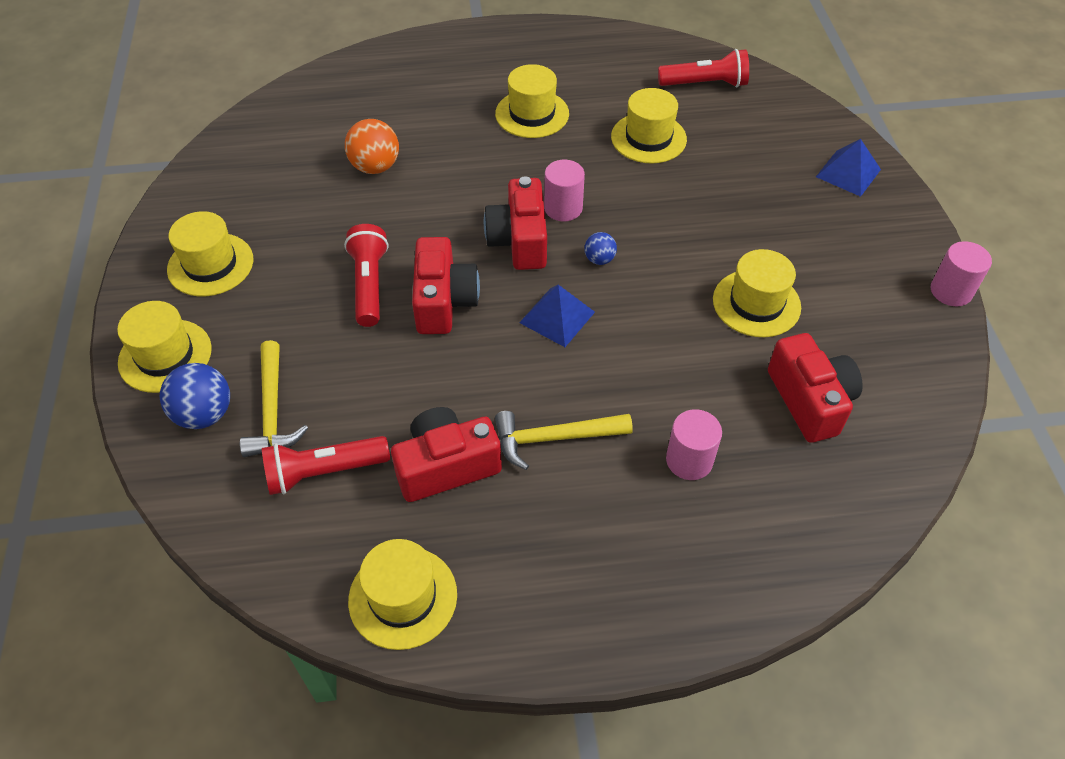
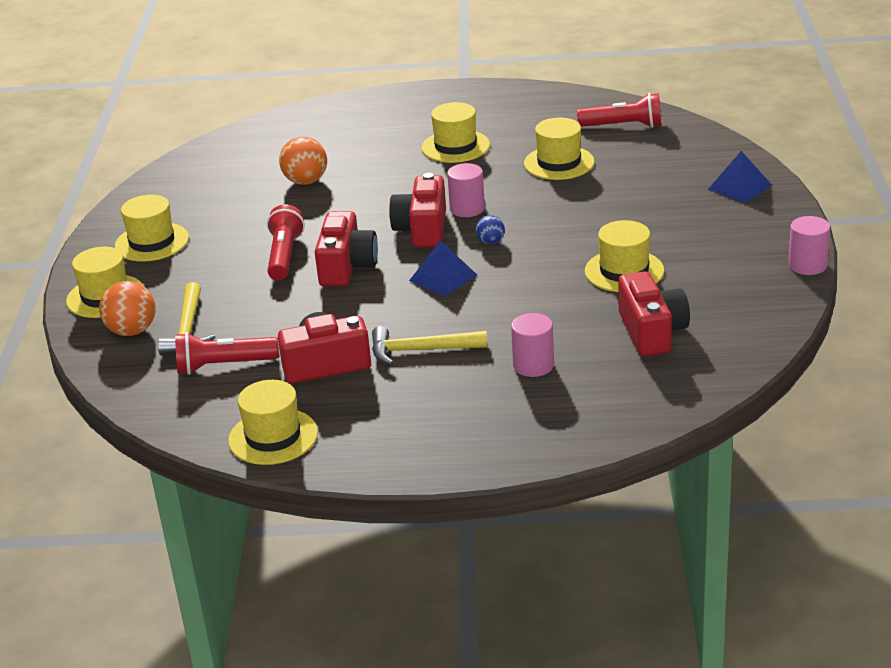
camera: 10 degrees right, 20 degrees down
(204, 414) = (132, 331): blue ball -> orange ball

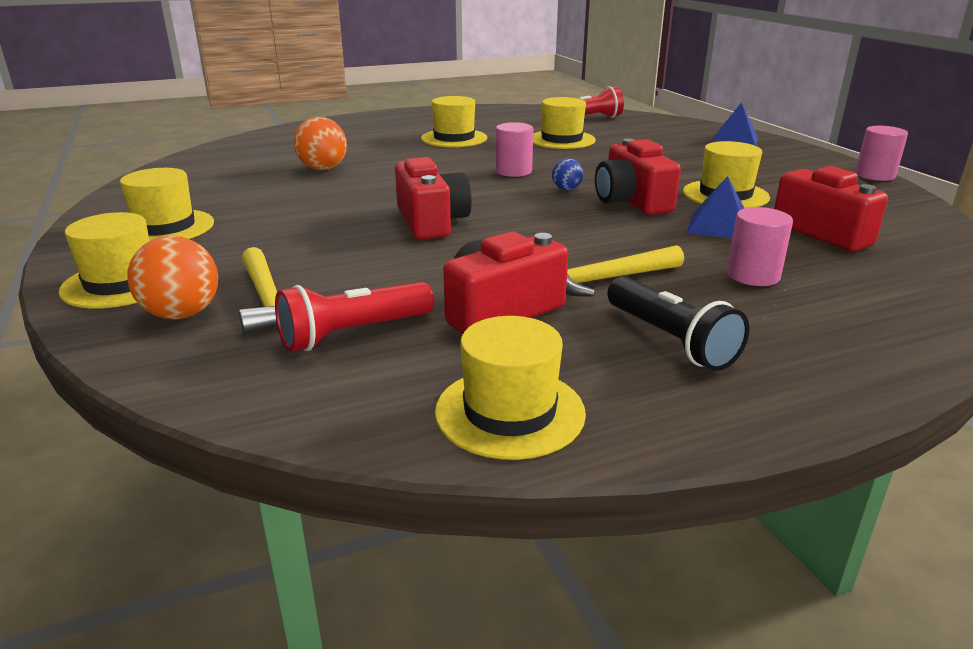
camera: 25 degrees left, 5 degrees down
(284, 256) = (348, 221): red flashlight -> none
(412, 408) = (670, 340): none -> black flashlight
(422, 229) = (485, 188): red camera -> red camera (632, 201)
(443, 277) = (551, 218): blue pyramid -> blue pyramid (719, 226)

